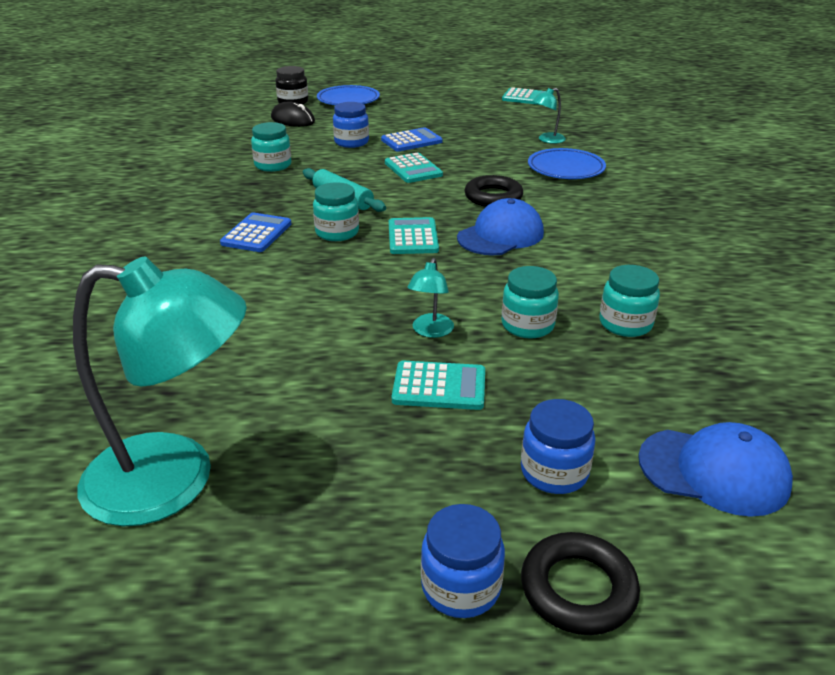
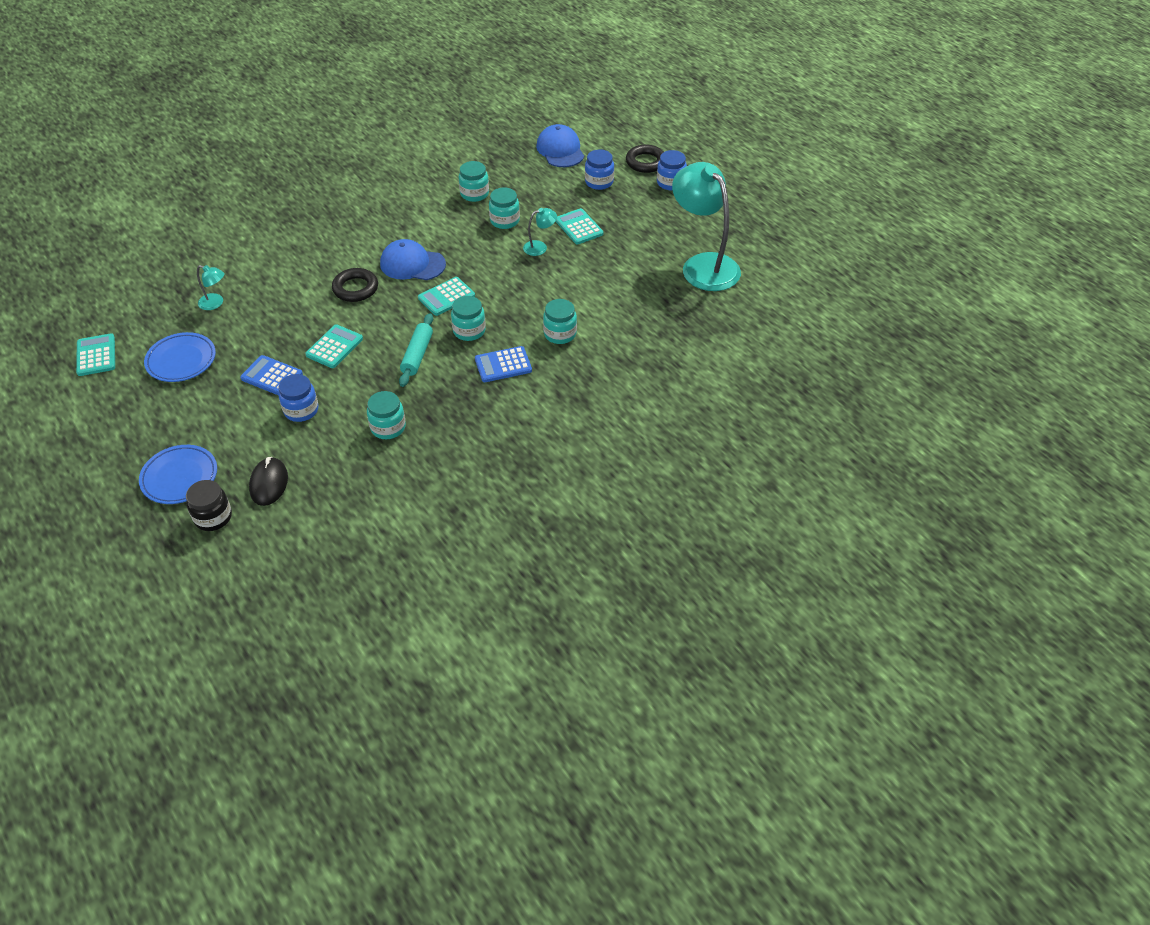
camera: 125 degrees left, 15 degrees up
(245, 281) = (560, 334): none -> turquoise jar
(566, 169) = (275, 274): blue plate -> blue plate (181, 360)

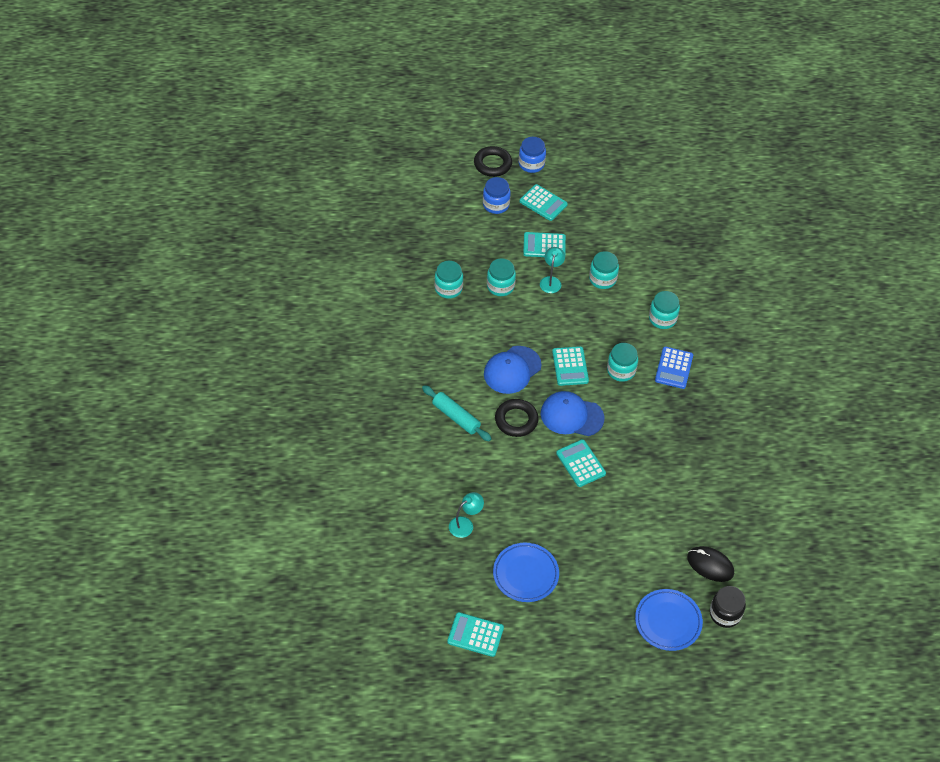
camera: 60 degrees left, 5 degrees up
(272, 376) = (588, 518): blue calculator -> none
(301, 410) = (641, 514): blue jar -> none
(388, 427) = (696, 467): turquoise jar -> turquoise jar (602, 279)
(417, 355) = (627, 415): turquoise rolling pin -> turquoise rolling pin (456, 417)
(560, 150) = (432, 206): blue cap -> blue cap (571, 416)
(630, 207) = (543, 203): none -> turquoise calculator
(703, 265) = (644, 199): turquoise lamp -> none

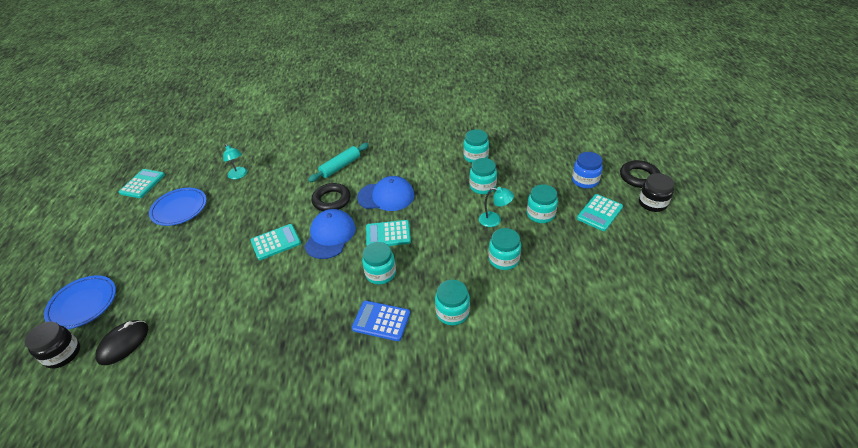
camera: 95 degrees right, 10 degrees down
(512, 370) = (386, 196): blue cap -> blue cap turned 135 degrees clockwise
(531, 164) = (652, 203): blue jar -> black jar
(544, 246) = (540, 214): turquoise calculator -> turquoise jar

